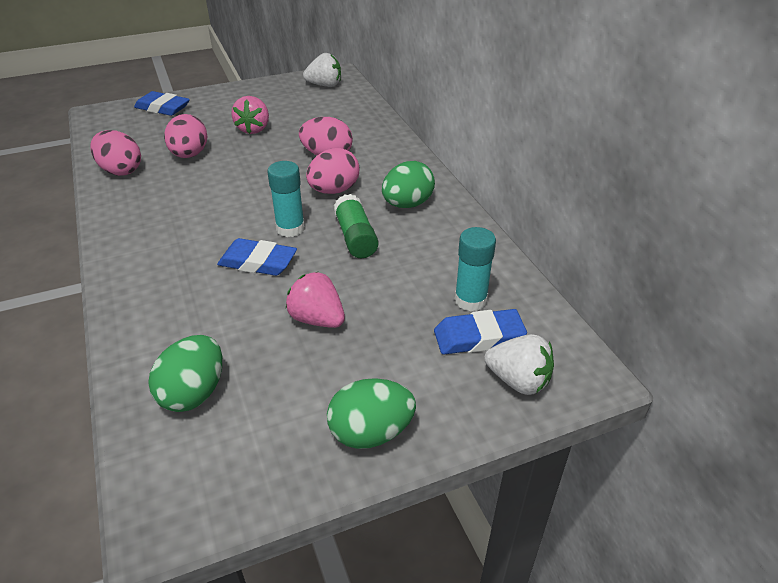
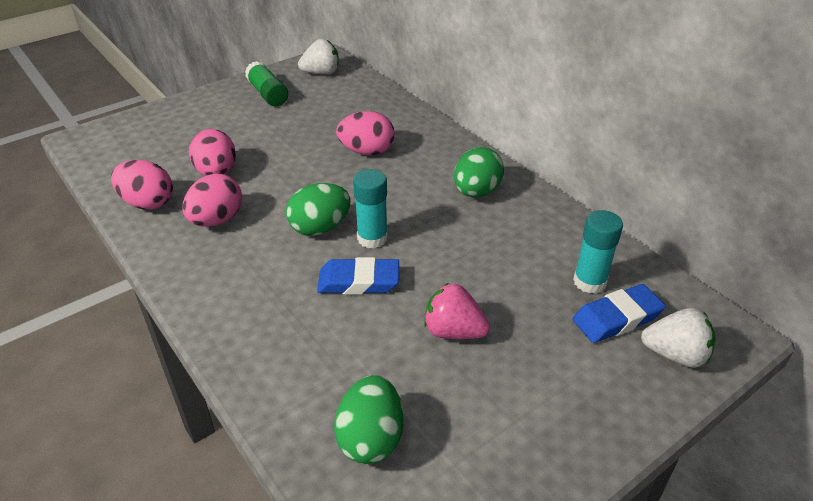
camera: 15 degrees left, 0 degrees up
(163, 108) = (155, 122): blue eraser -> none
(253, 129) = (271, 133): pink strawberry -> none
(334, 190) = (395, 189): pink egg -> pink egg (217, 220)
(355, 237) = (444, 236): green glue stick -> green glue stick (268, 94)
(371, 433) = (569, 438): green egg -> green egg (320, 228)

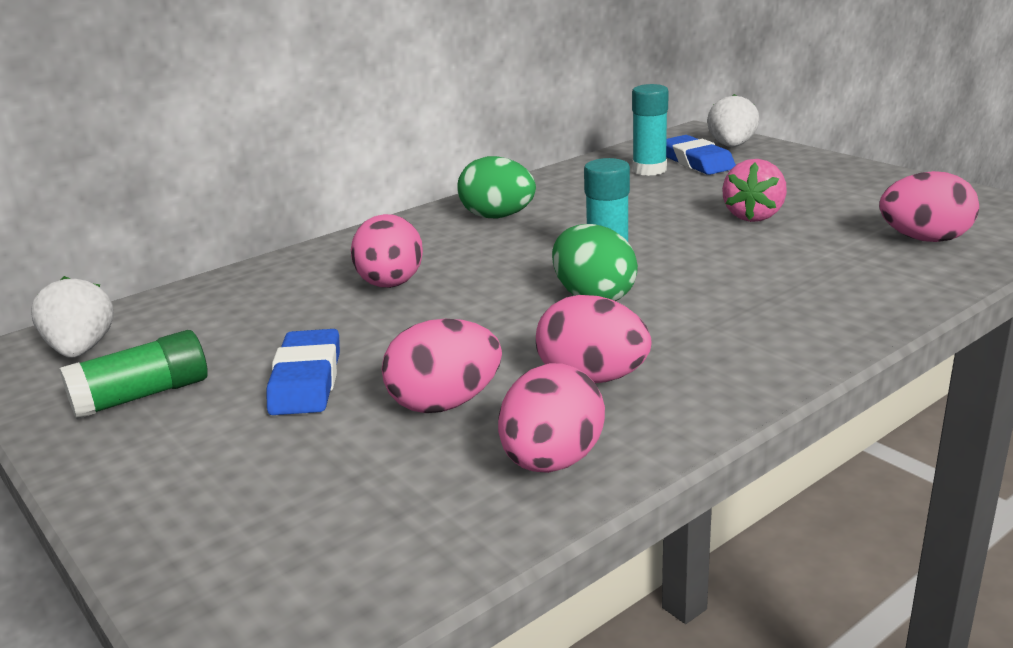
camera: 90 degrees left, 15 degrees down
(358, 281) = (697, 264): blue eraser -> blue eraser (306, 380)
(371, 438) = (924, 239): green egg -> pink egg

